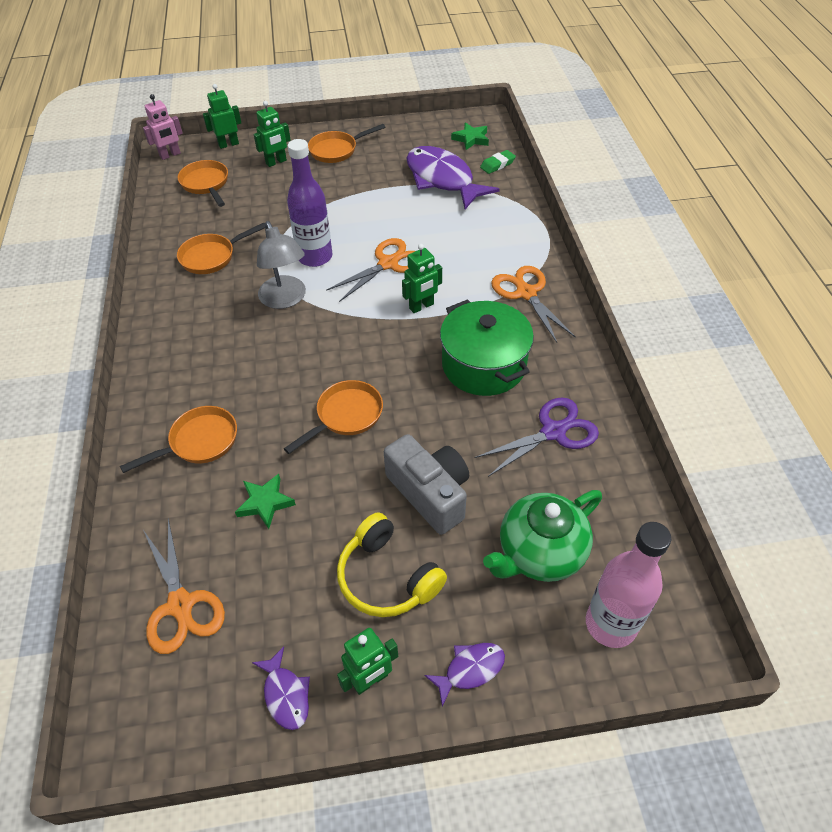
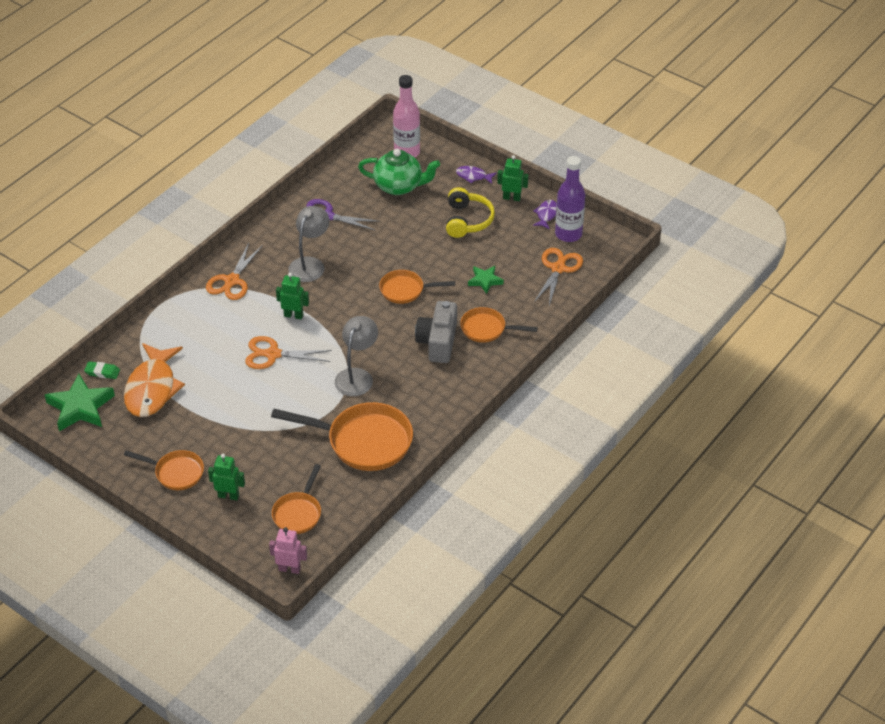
camera: 135 degrees left, 5 degrees down
(212, 257) = (363, 441): orange pan -> orange pan, size x1.75
(228, 144) = (237, 545): green robot -> none
(315, 257) = (306, 392): purple bottle -> purple bottle (568, 234)
(430, 493) = (412, 234): grey camera -> grey camera (438, 342)
(442, 179) = (152, 388): purple fish -> orange fish
(471, 139) = (80, 407): green star -> green star, size x1.78
(484, 365) = (310, 264): green pot -> grey lamp

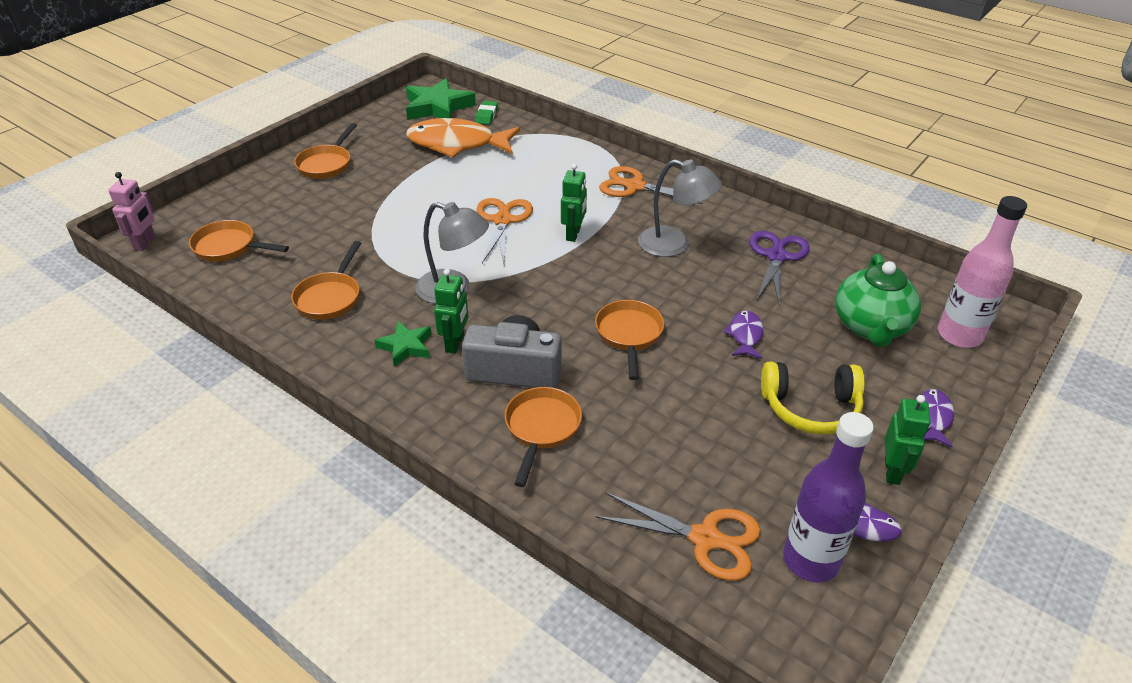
camera: 90 degrees right, 5 degrees down
(228, 495) = (278, 198): green robot -> green robot (455, 343)
(363, 441) = (330, 297): orange pan -> orange pan, size x0.57
(406, 239) = (745, 335): none -> purple fish
(485, 281) = (660, 429): green star -> green star (406, 346)

